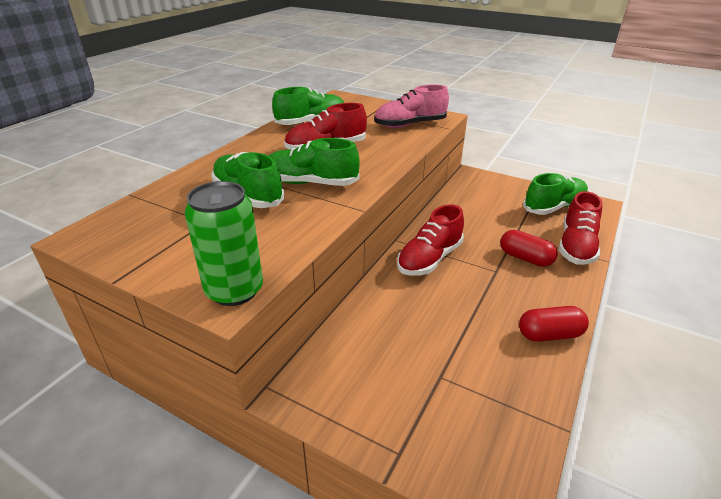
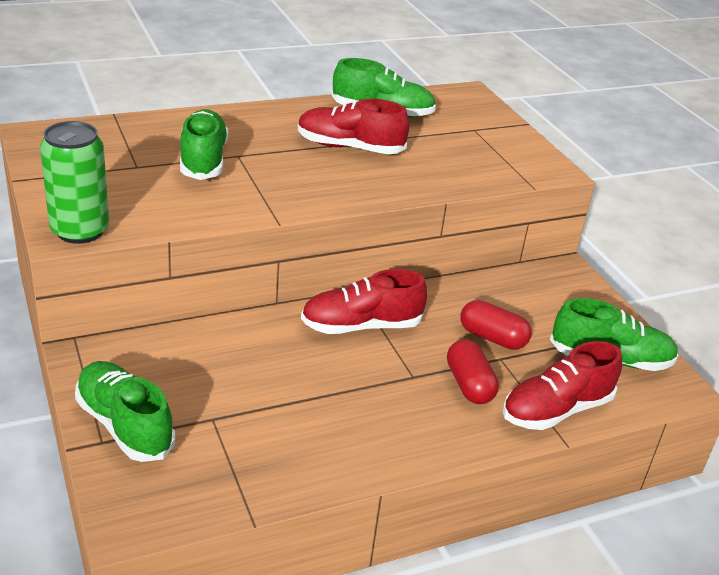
camera: 35 degrees right, 0 degrees up
(310, 183) = (275, 175): green shoe -> green shoe (124, 425)
(410, 125) = (491, 163): pink shoe -> none
(549, 334) = (368, 457): red capsule -> red capsule (492, 338)

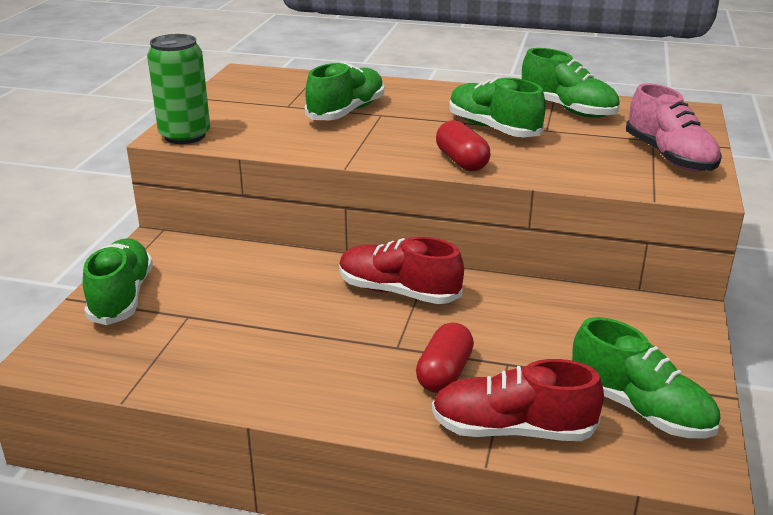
camera: 40 degrees right, 5 degrees down
(349, 147) = (493, 128): red shoe -> green shoe
(492, 338) = (520, 343): red capsule -> red capsule (461, 161)
(502, 143) = (669, 157): none -> pink shoe

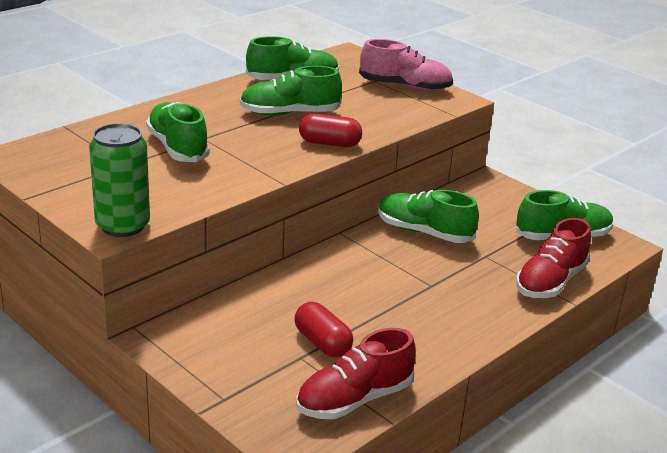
camera: 60 degrees left, 0 degrees up
(122, 297) = (233, 381): green shoe -> green shoe (424, 232)
(398, 292) = (364, 258): red shoe -> red shoe (354, 399)
(444, 373) = (476, 280): red capsule -> red capsule (322, 343)

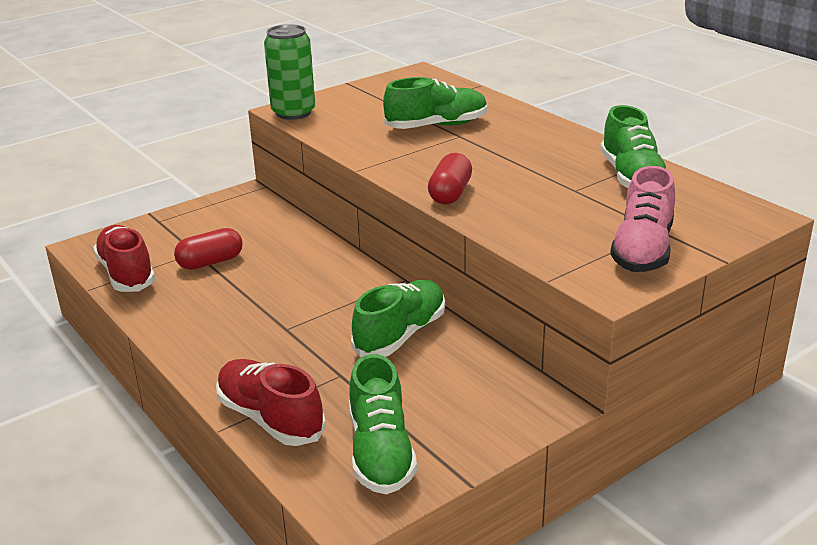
camera: 100 degrees right, 0 degrees up
(289, 113) = (529, 175): green shoe -> none

